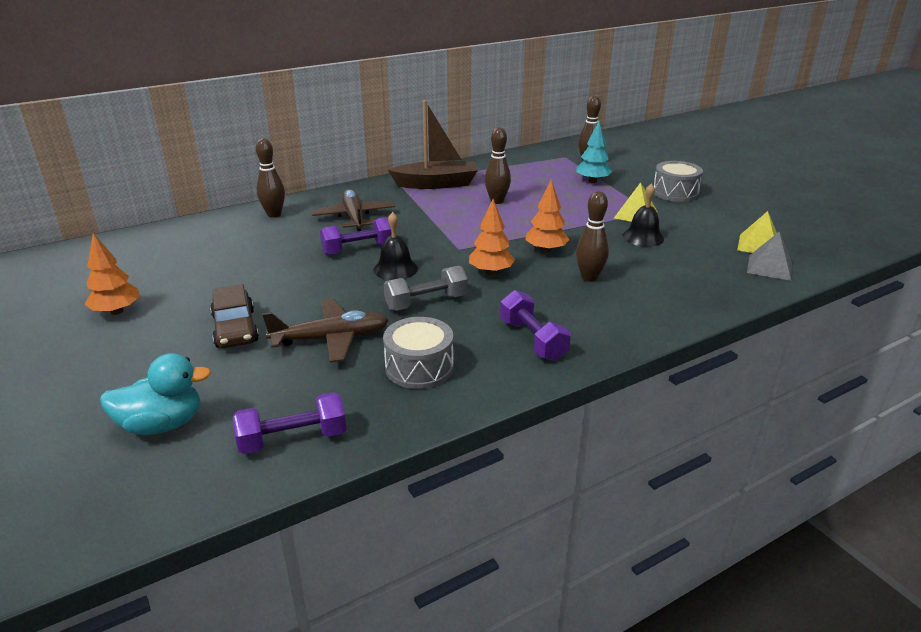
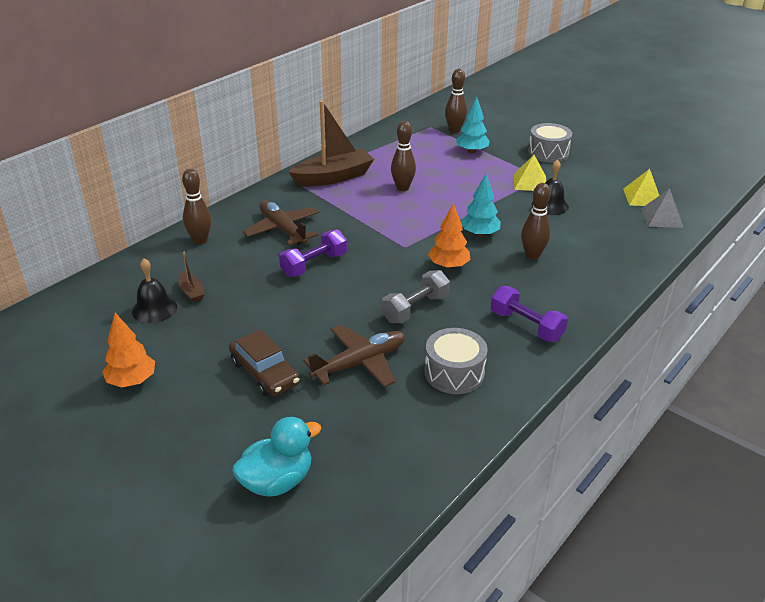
camera: 20 degrees left, 5 degrees up
(231, 252) = (192, 292): none -> brown boat
(293, 439) = (400, 464): purple dumbbell -> none
(395, 269) = (363, 279): black bell -> black bell (154, 309)
(546, 250) = (480, 234): orange tree -> turquoise tree

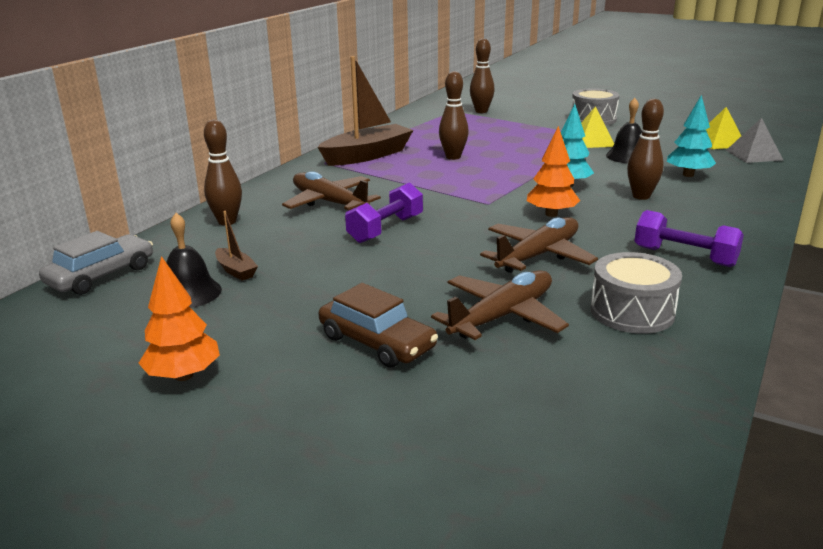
camera: 10 degrees left, 10 degrees down
(99, 283) = (101, 275): none -> grey car
(277, 481) = (464, 471): turquoise duck -> none
(415, 308) = (538, 255): grey dumbbell -> brown plane
(472, 151) = (511, 124): turquoise tree -> turquoise tree (688, 175)

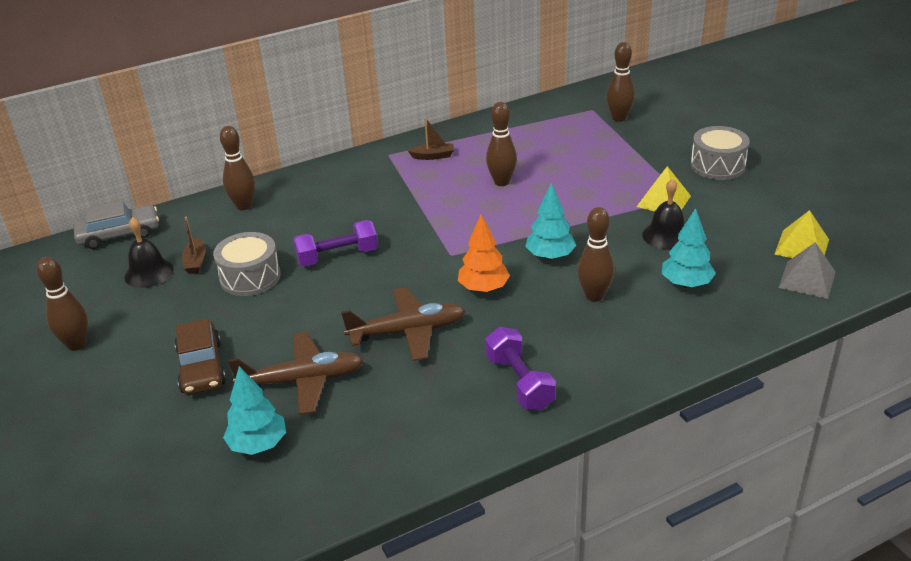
camera: 35 degrees right, 10 degrees up
(183, 375) = (76, 344): orange tree -> brown bowling pin
(329, 202) = (334, 209): brown plane -> none
(367, 155) = (433, 156): brown boat -> brown boat, size x0.44
(543, 376) = (258, 444): none -> turquoise tree
(632, 312) = (394, 418): grey drum -> grey drum (250, 277)

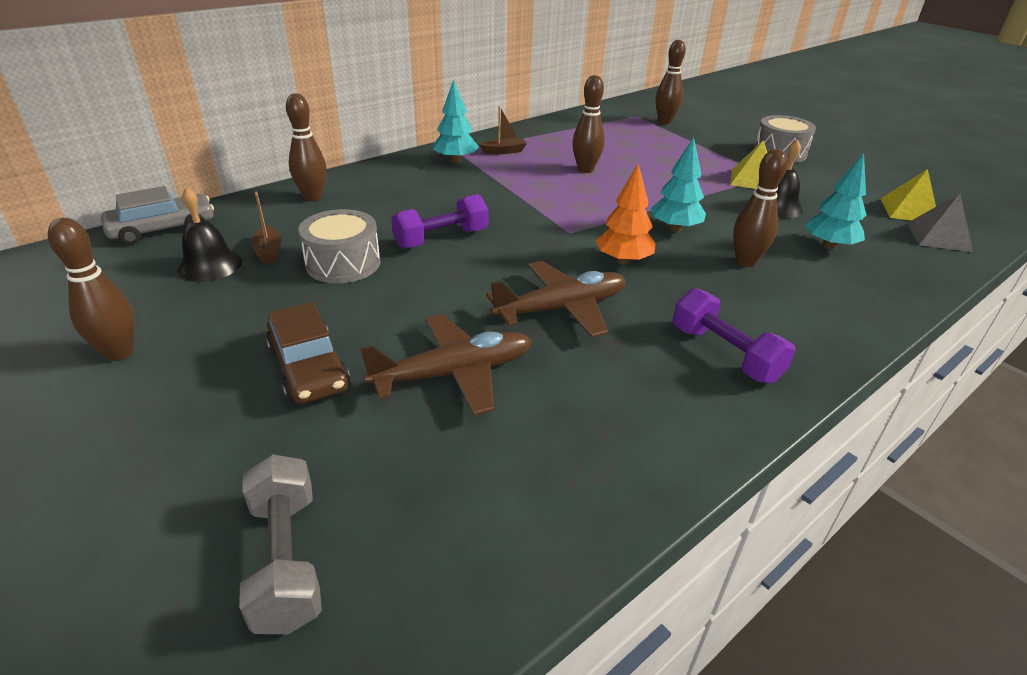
camera: 15 degrees left, 0 degrees up
(157, 494) = (287, 559): none -> grey dumbbell
(258, 444) = (423, 463): turquoise tree -> turquoise tree (455, 160)

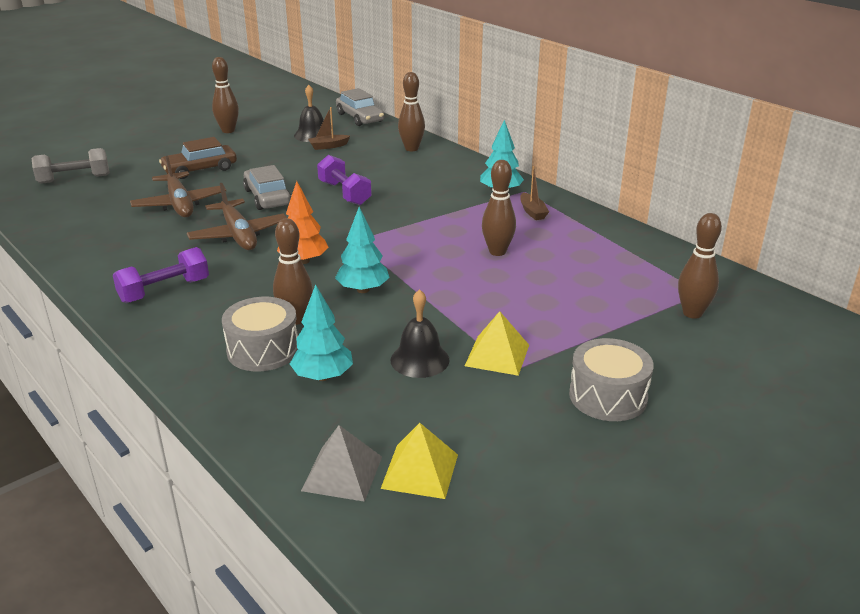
camera: 90 degrees right, 5 degrees down
(343, 263) = (310, 167): grey drum -> grey drum (263, 350)
(443, 293) = (267, 197): none -> grey car

